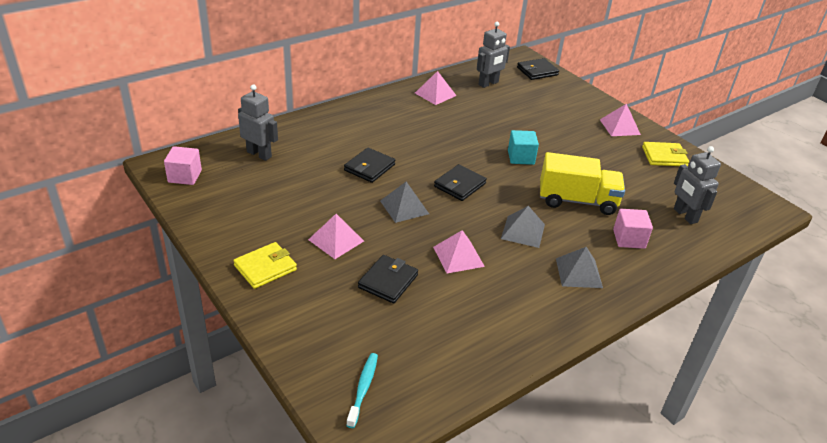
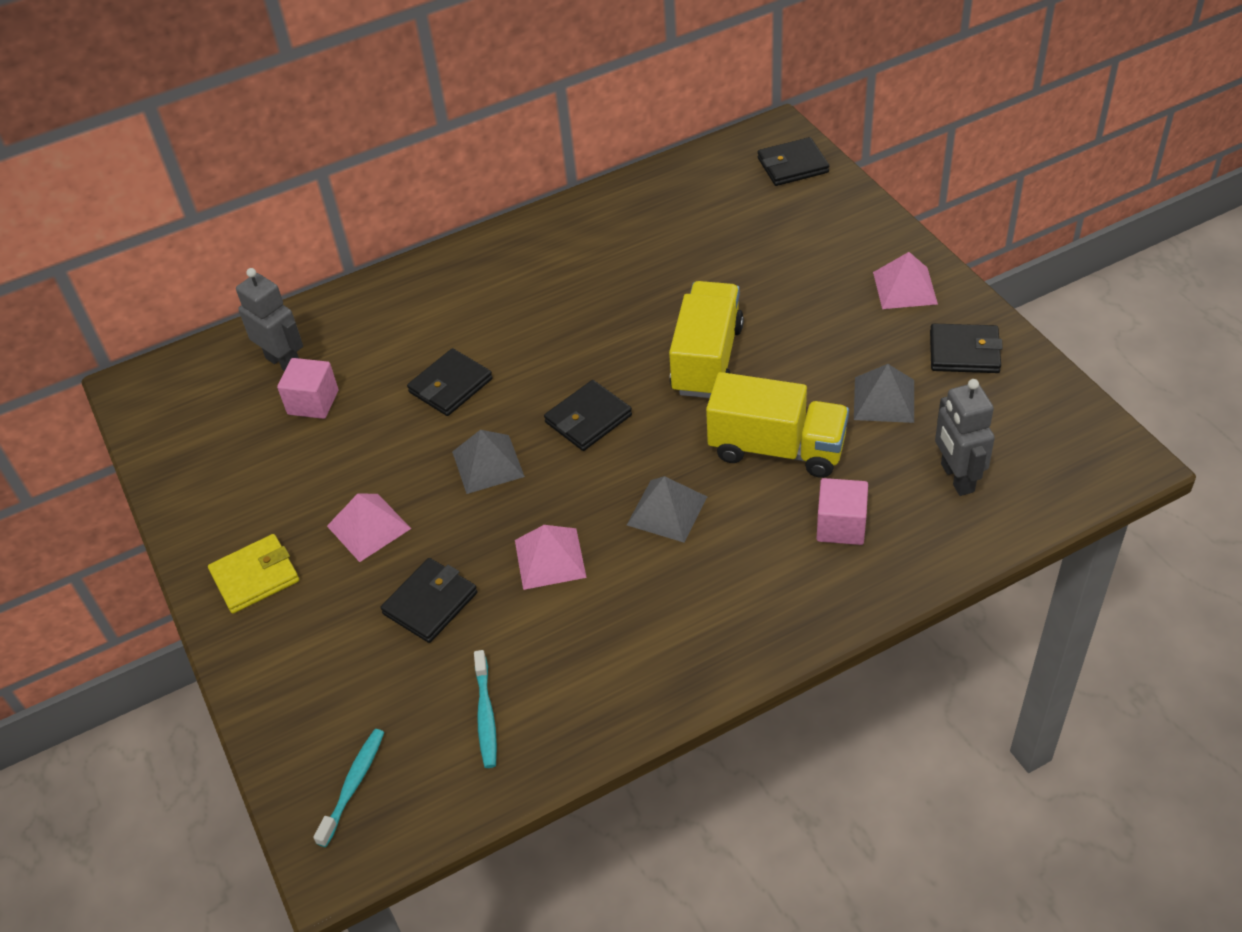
camera: 15 degrees right, 10 degrees up
(185, 176) = (166, 408): pink cube -> pink cube (313, 402)
(435, 94) = (596, 226): pink pyramid -> none
(443, 344) = (486, 715): none -> turquoise toothbrush
(488, 83) = (696, 198): grey robot -> none
(521, 157) = (707, 359): turquoise cube -> yellow truck
(579, 273) = (735, 591): grey pyramid -> grey pyramid (884, 399)
(664, 156) = (964, 352): yellow wallet -> black wallet

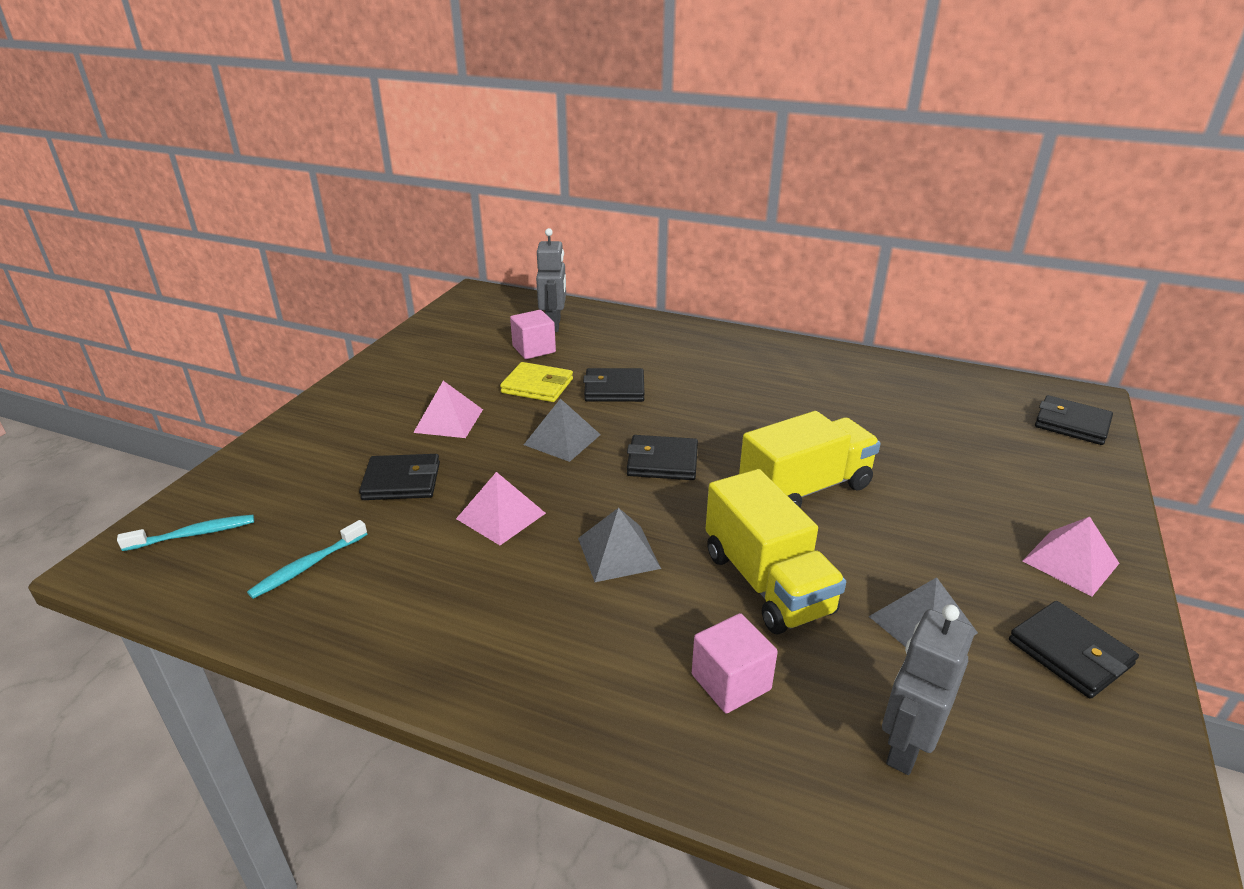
camera: 45 degrees right, 15 degrees down
(255, 577) = (362, 400): yellow wallet -> yellow wallet (537, 386)

